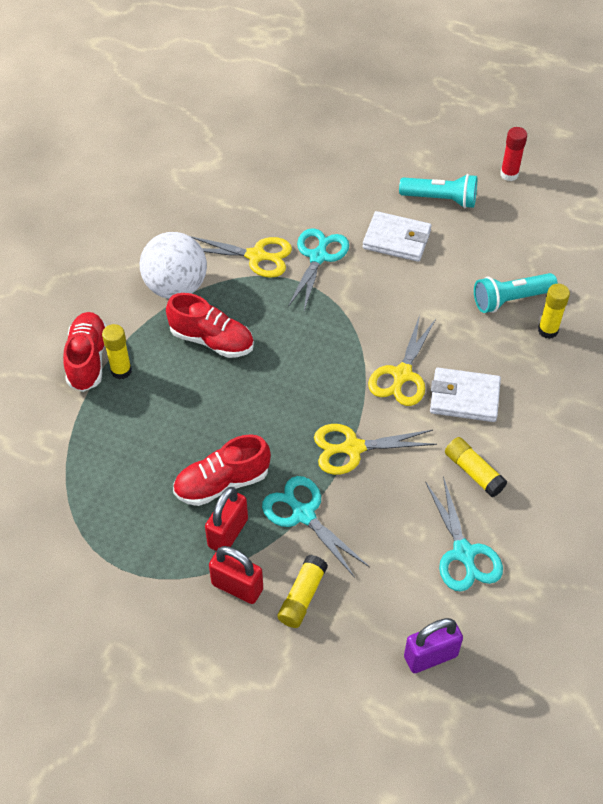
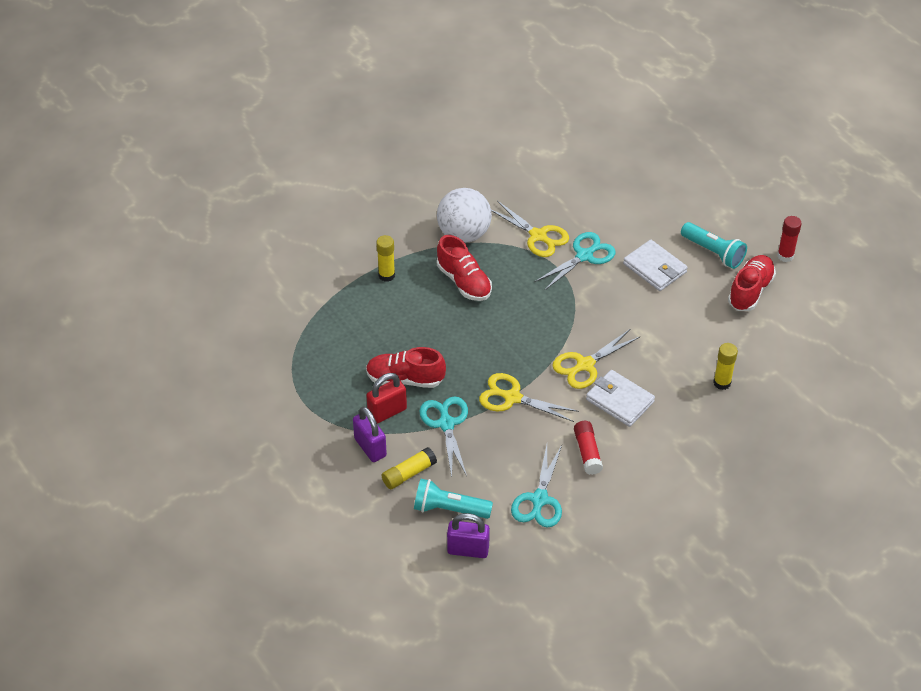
camera: 30 degrees right, 5 degrees down
(88, 360) = (369, 258): red shoe -> red shoe (750, 291)
(237, 587) = (370, 447): red padlock -> purple padlock
(473, 472) = (587, 452): yellow glue stick -> red glue stick
(510, 300) = (710, 349): turquoise flashlight -> turquoise flashlight (449, 509)

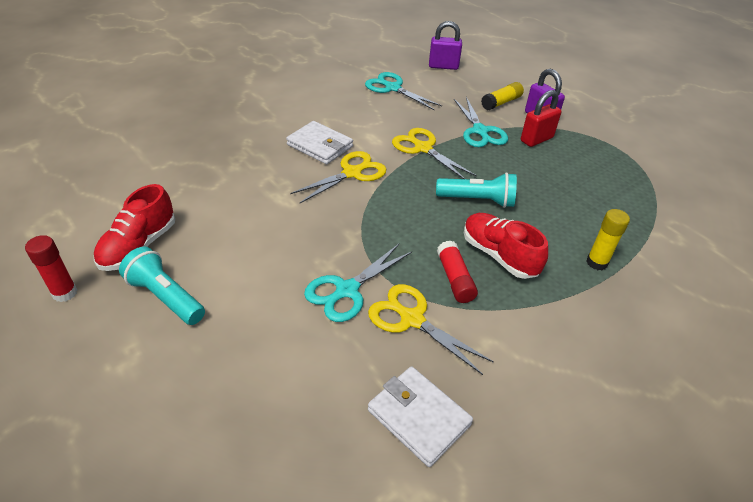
camera: 175 degrees right, 5 degrees down
(405, 379) = (530, 162): red shoe -> none
(449, 509) = (462, 84): turquoise flashlight -> turquoise flashlight (477, 200)
(464, 234) = (517, 321): white ball -> none
(512, 398) = (423, 148): yellow scissors -> yellow scissors turned 150 degrees counterclockwise
(539, 499) = (393, 88): turquoise scissors -> turquoise scissors turned 60 degrees counterclockwise
(587, 452) = (353, 113): red glue stick -> red glue stick (455, 279)
(655, 268) = (254, 274): white wallet -> white wallet (418, 417)
(722, 383) = (214, 158): yellow glue stick -> none

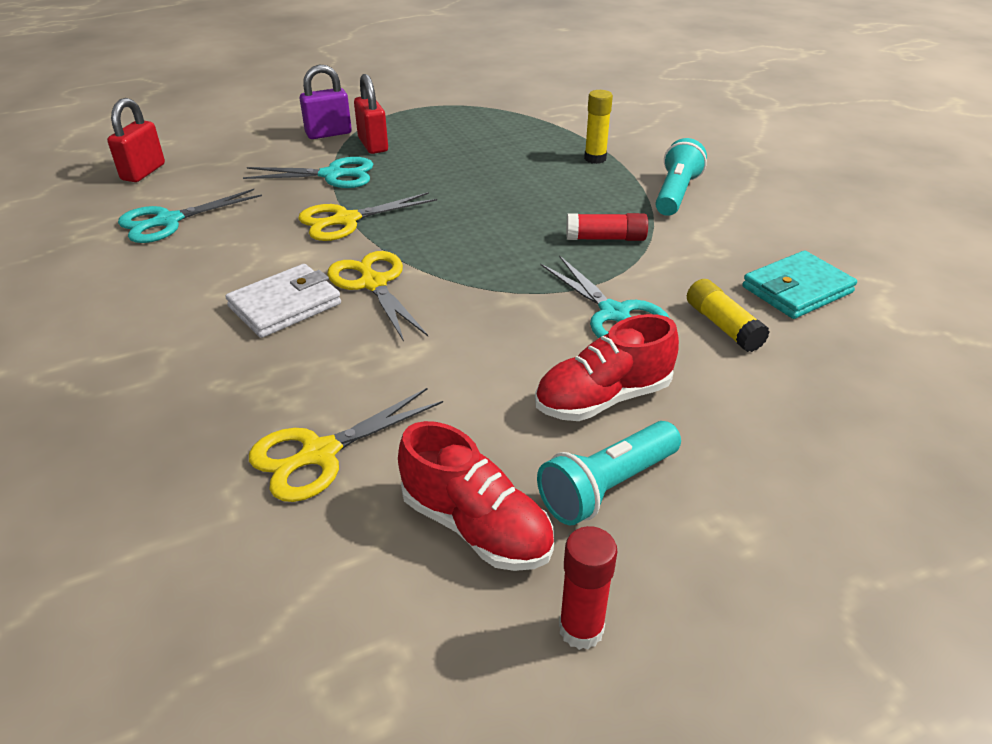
camera: 75 degrees left, 5 degrees down
(412, 319) = (665, 274): yellow scissors -> yellow scissors (320, 453)
(418, 417) = (797, 290): white wallet -> turquoise wallet
(443, 66) = (143, 172): purple padlock -> red padlock
(477, 200) = (474, 201): turquoise flashlight -> turquoise flashlight (675, 193)
(499, 255) = (573, 206): red shoe -> red shoe (603, 398)
(501, 102) = (276, 150): yellow glue stick -> yellow glue stick (723, 326)

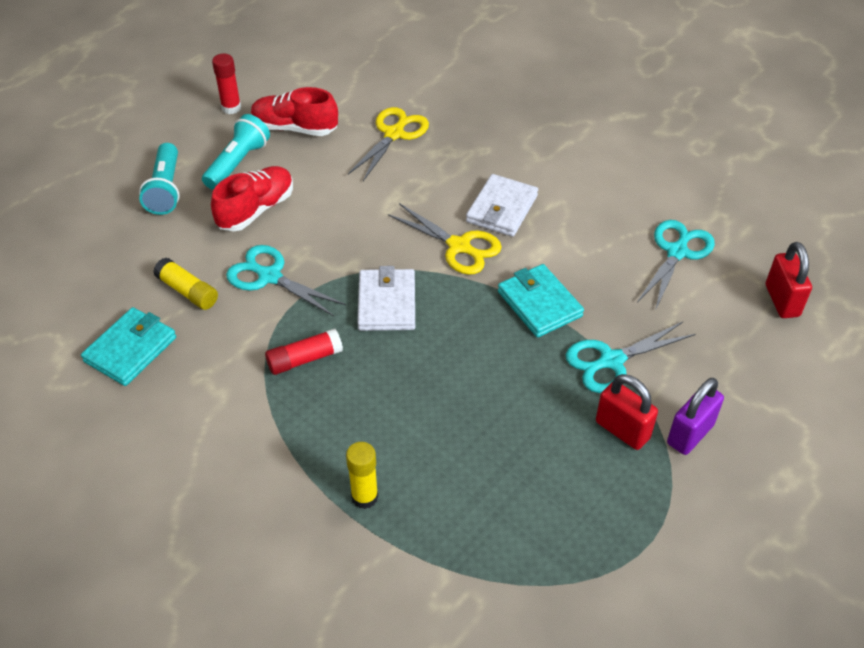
camera: 155 degrees right, 10 degrees up
(346, 220) = (539, 304): yellow scissors -> turquoise wallet
(495, 257) = (386, 303): none -> white wallet
(675, 193) = (256, 457): turquoise flashlight -> turquoise flashlight (165, 189)

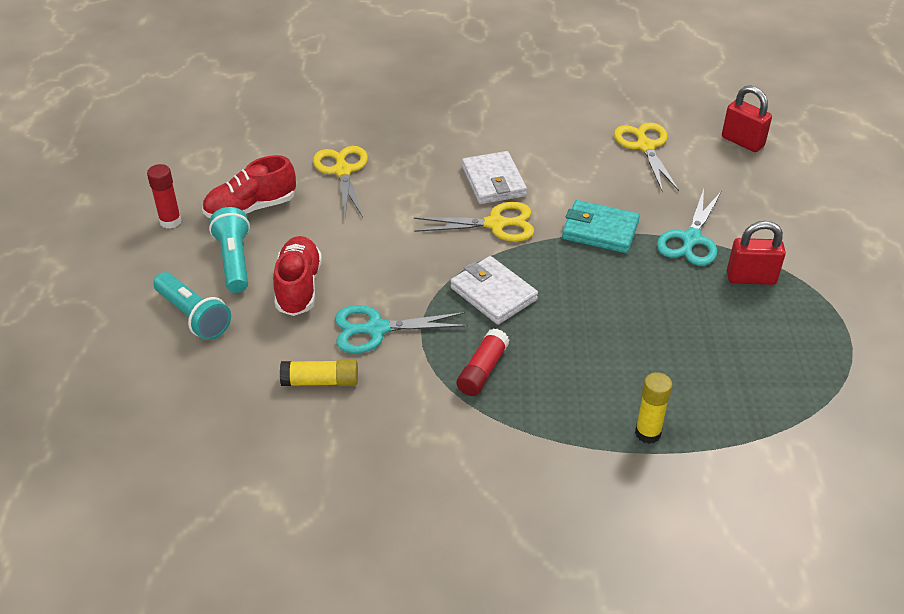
camera: 40 degrees left, 5 degrees down
(130, 349) = (329, 455): turquoise wallet -> none
(677, 252) = (645, 146): turquoise scissors -> yellow scissors
(690, 434) = (791, 255): purple padlock -> none

